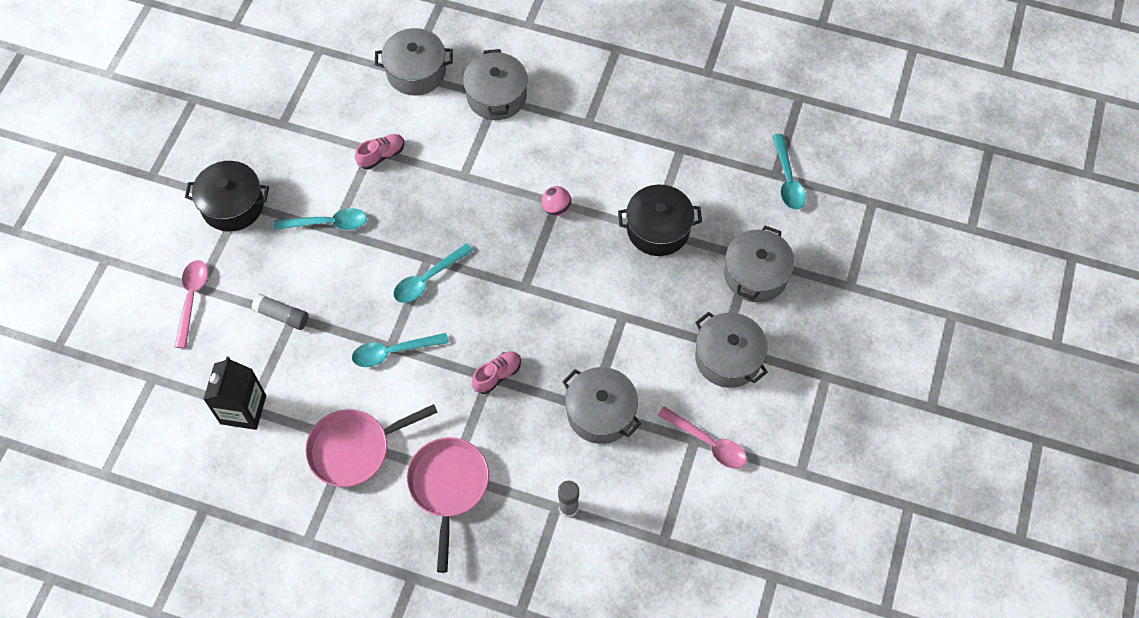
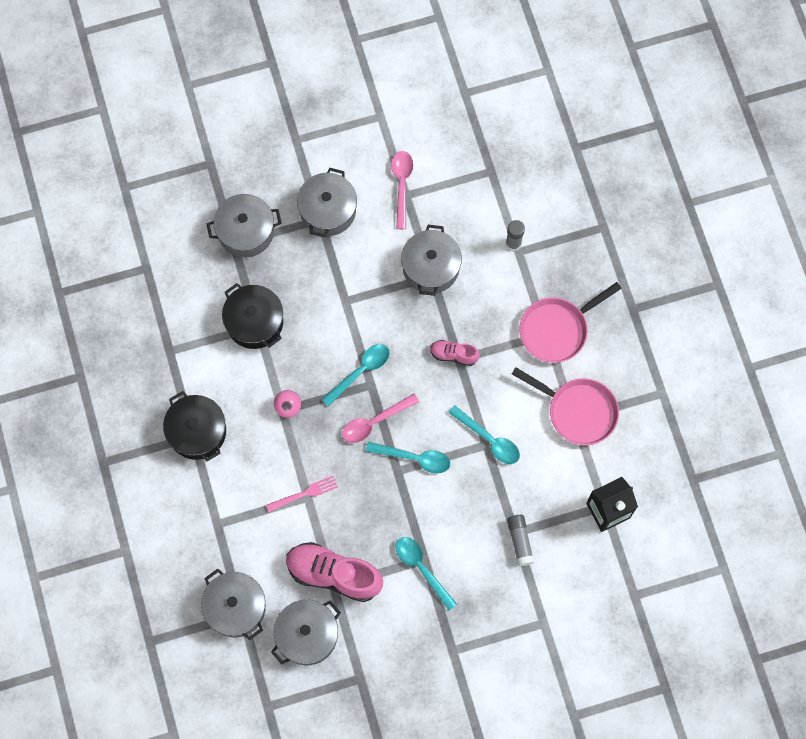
camera: 125 degrees left, 10 degrees up
(192, 299) = (556, 619): pink spoon -> pink spoon (375, 422)
(233, 205) = (459, 656): black pot -> black pot (197, 431)
(381, 155) = (334, 574): pink shoe -> pink shoe, size x1.95
(468, 175) = (304, 493): none -> pink fork
(496, 96) = (215, 525): grey pot -> grey pot (307, 635)
(787, 179) = (145, 257): turquoise spoon -> turquoise spoon (360, 372)

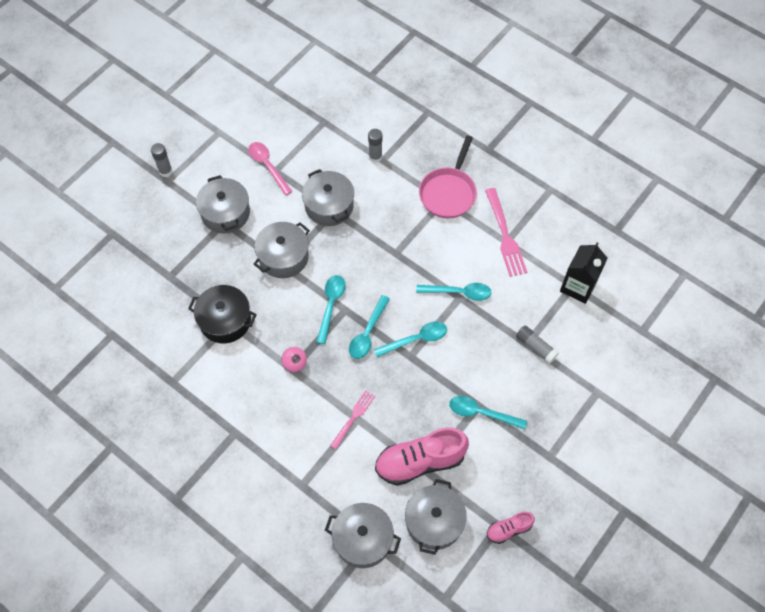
camera: 35 degrees left, 10 degrees down
(197, 431) = (236, 427): black pot -> none
(246, 231) = (173, 263): grey pot -> grey pot (283, 257)
(301, 128) = (165, 171): none -> grey glue stick
(375, 422) = (367, 333): pink spoon -> turquoise spoon
(454, 355) = (390, 252): pink shoe -> pink shoe (508, 529)
(578, 411) = (505, 235): pink pan -> pink fork

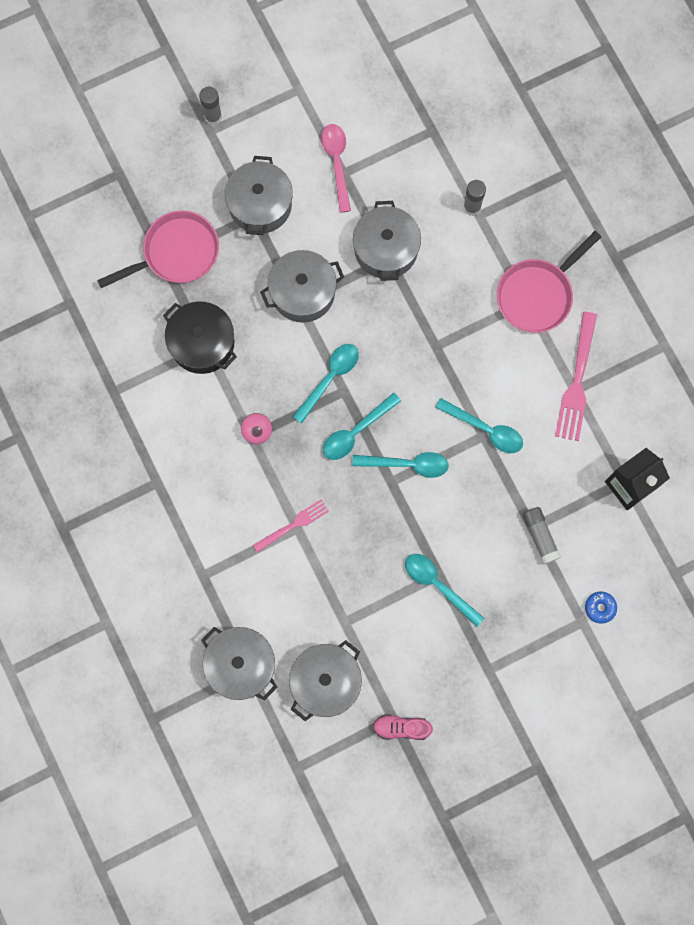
camera: 25 degrees right, 15 degrees up
(178, 268) = (176, 253): none -> pink pan
(420, 462) = (342, 609): pink shoe -> none
(604, 377) = (600, 608): none -> blue donut

